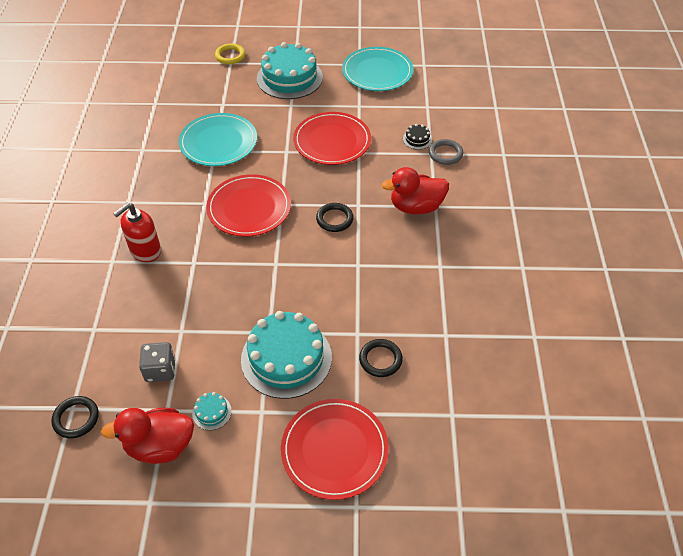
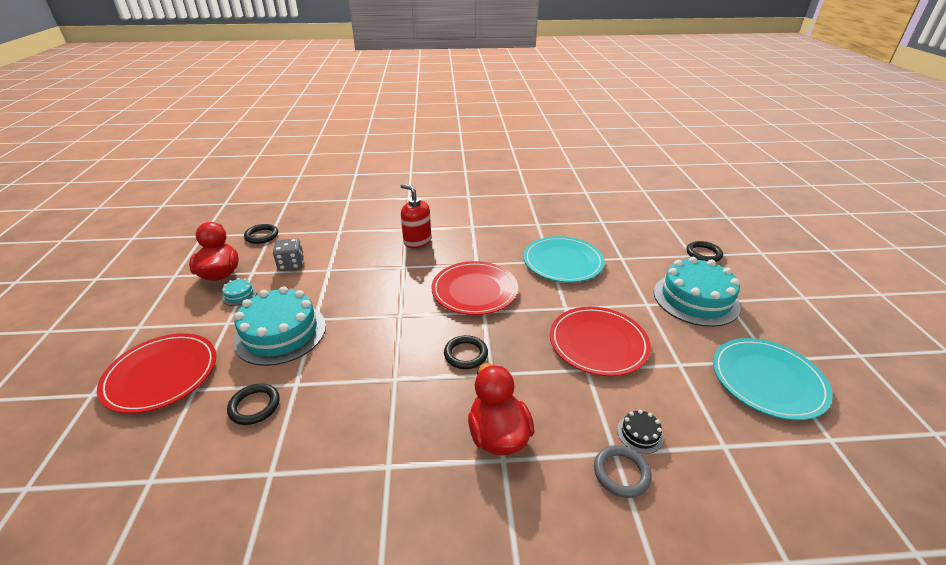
camera: 85 degrees right, 15 degrees down
(230, 56) = (703, 254): yellow ring -> black ring

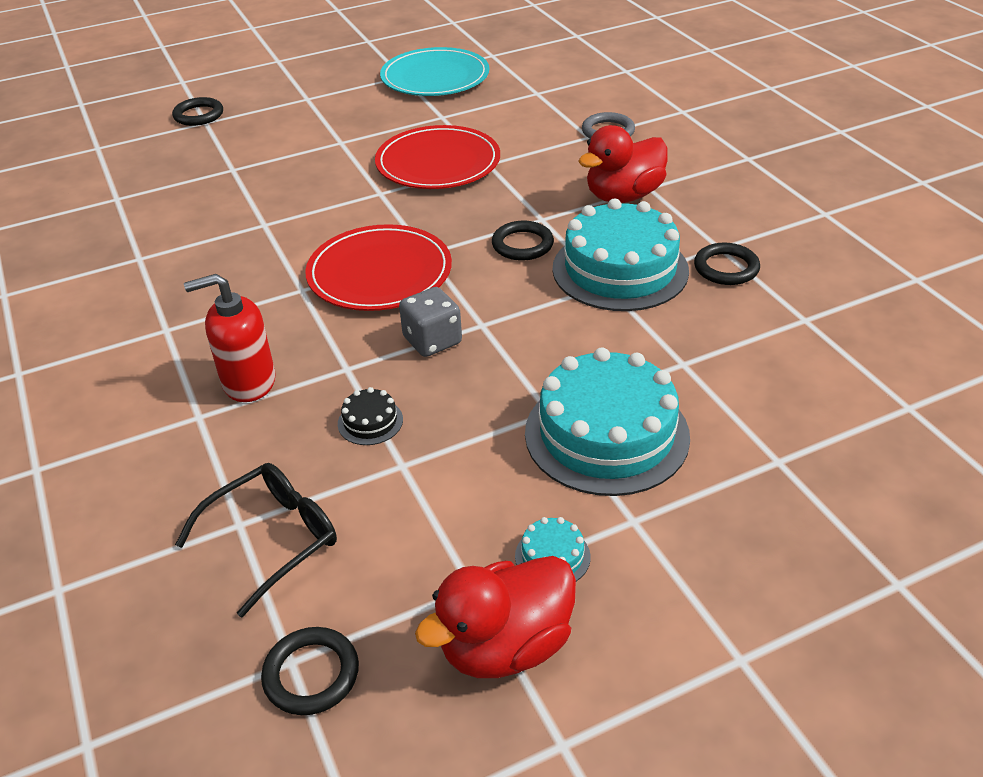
camera: 110 degrees left, 5 degrees up
(161, 374) = (792, 522): red plate -> none
(254, 406) = (746, 381): black ring -> black ring (726, 268)
(291, 264) = (411, 534): grey dice -> grey dice (432, 341)
(324, 236) = (273, 539): none -> black glasses
(417, 241) = (248, 382): red soap dispenser -> red soap dispenser turned 60 degrees clockwise
(563, 262) = (262, 213): turquoise plate -> none
(640, 434) = (556, 128): black cake -> black cake (370, 422)
(695, 299) = (312, 115): turquoise cake -> turquoise cake (620, 269)

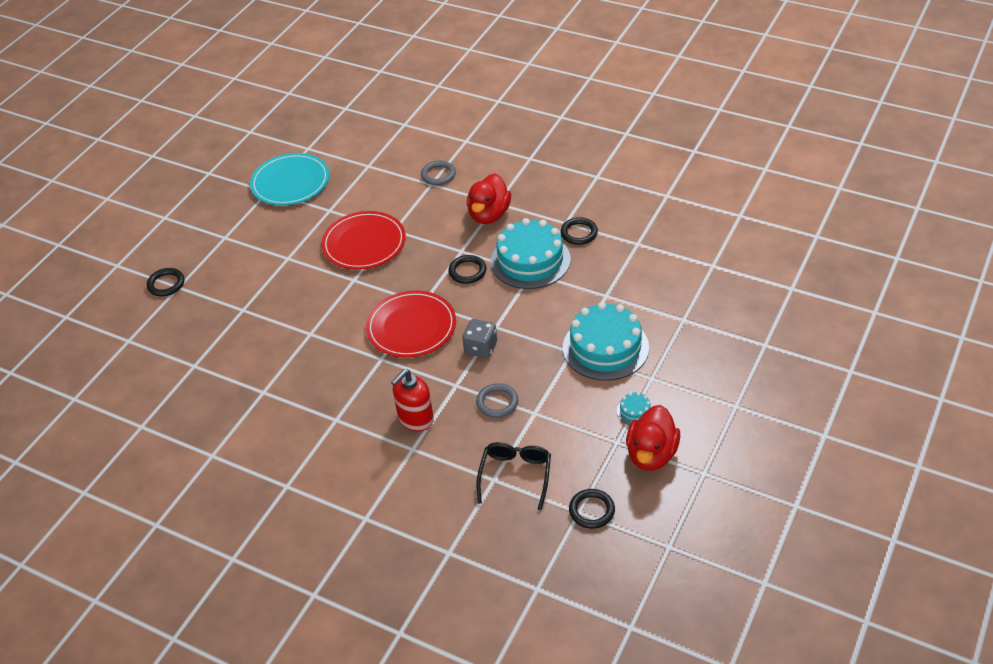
camera: 35 degrees left, 5 degrees up
(370, 422) = (497, 402): black cake -> grey ring

